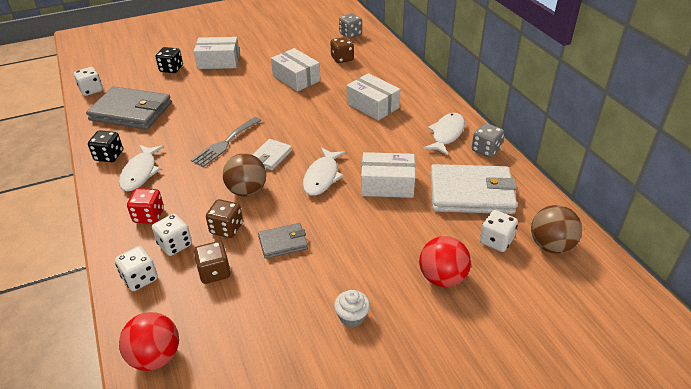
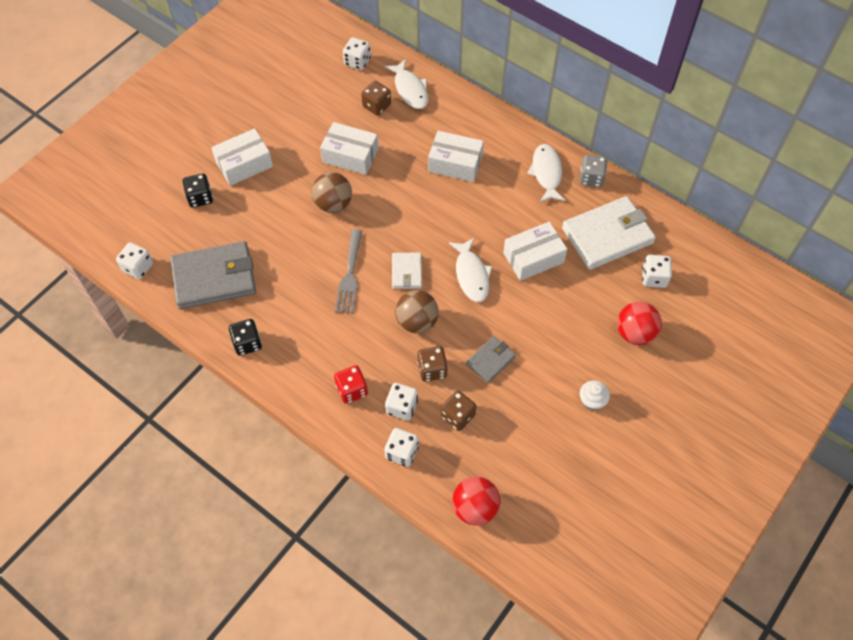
camera: 30 degrees left, 20 degrees up
(140, 172) = (298, 348): white fish -> white fish (410, 89)
(350, 34) = (357, 62): grey dice -> white dice
(551, 245) = (695, 263): brown ball -> brown ball (333, 204)

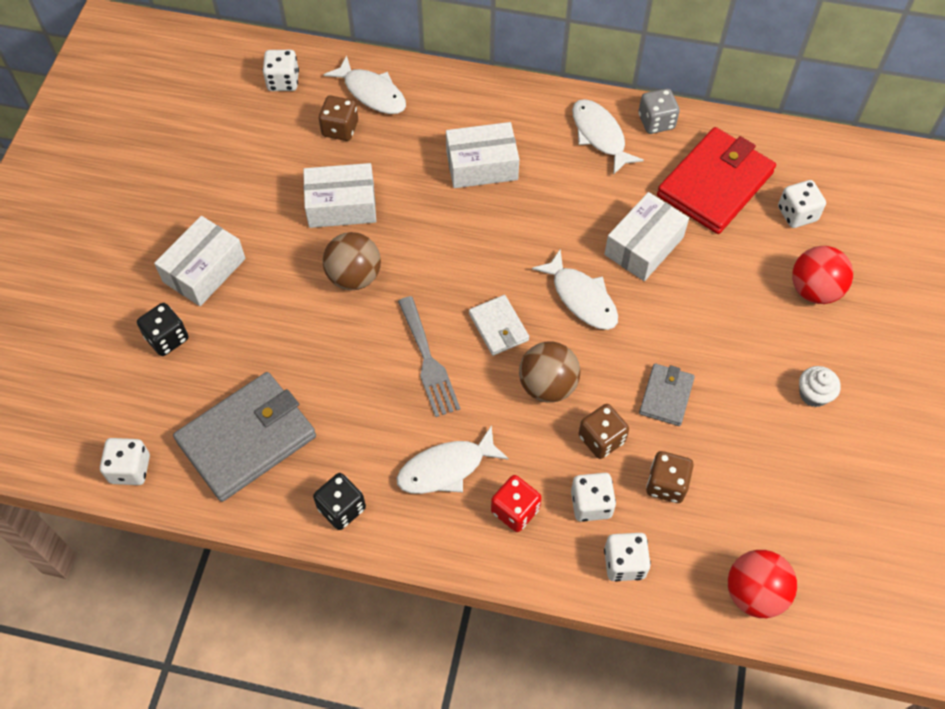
camera: 25 degrees left, 0 degrees up
(324, 346) = (446, 468): none -> white fish
(607, 235) = (714, 184): white wallet -> red wallet

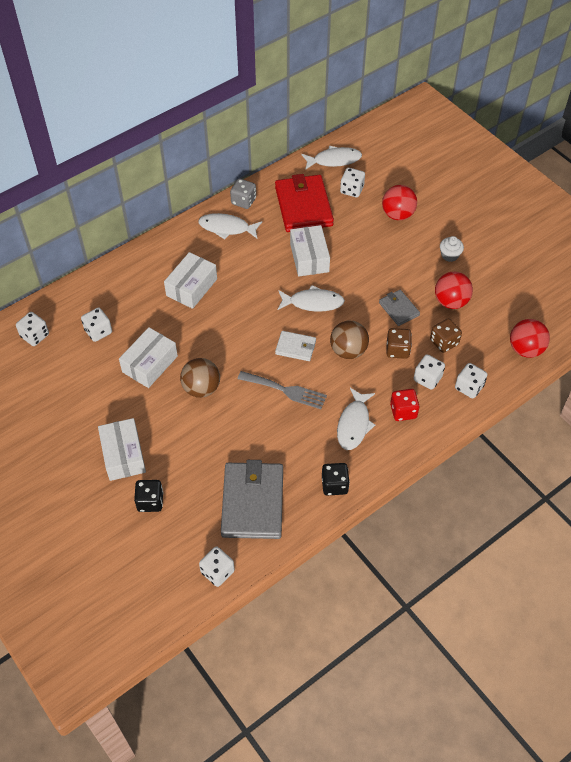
camera: 50 degrees left, 5 degrees down
(340, 129) = (98, 331): brown dice -> white dice
(372, 93) = (90, 301): white fish -> white fish (334, 160)
(739, 448) = (451, 301): none -> red ball

